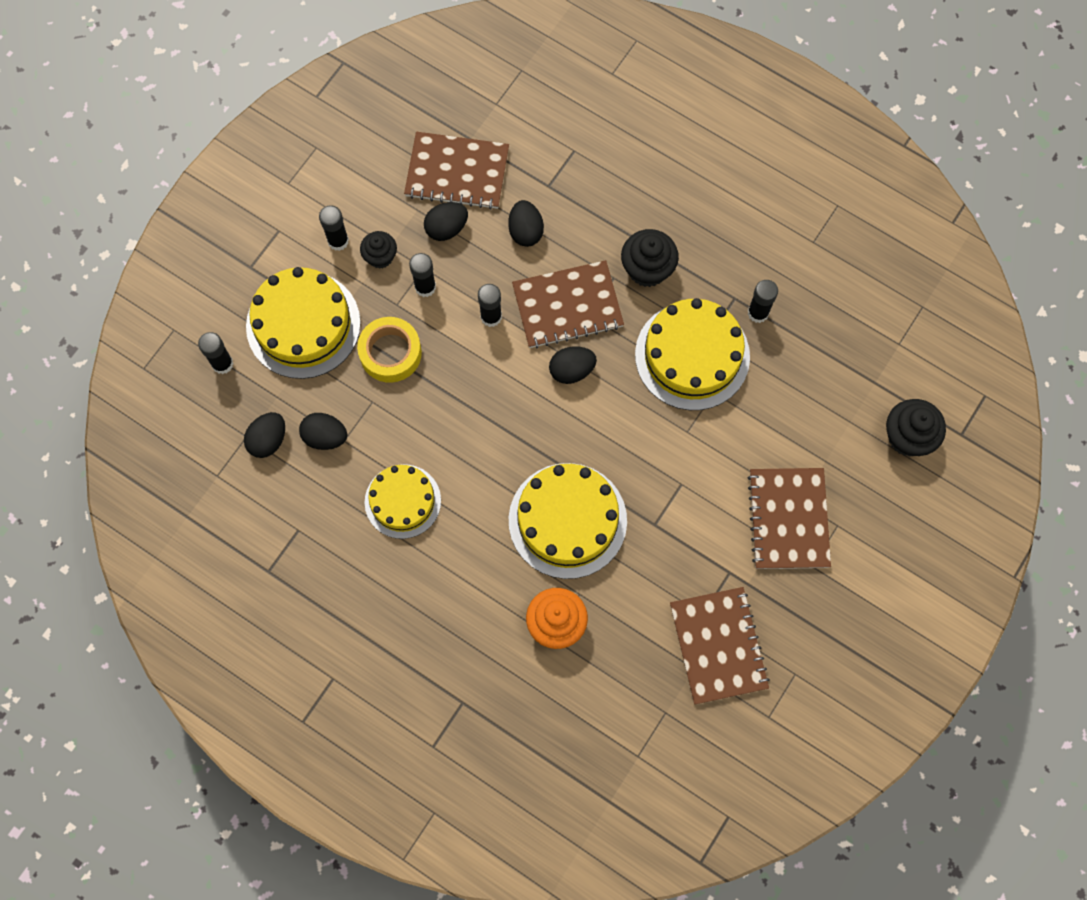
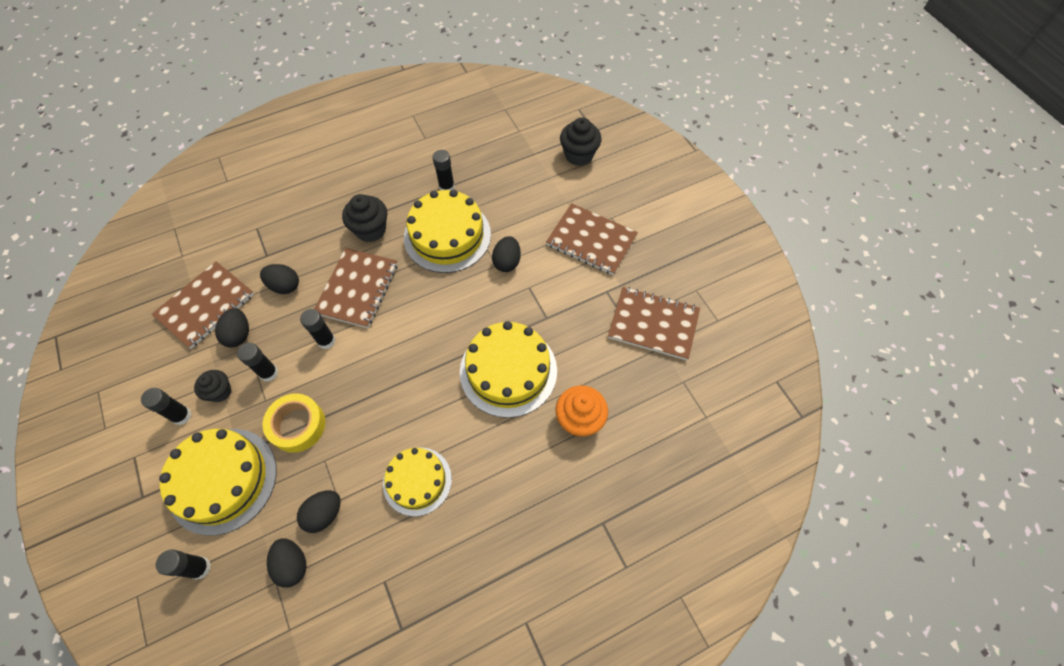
camera: 60 degrees left, 10 degrees down
(571, 370) = (404, 310): black egg -> black egg (507, 262)

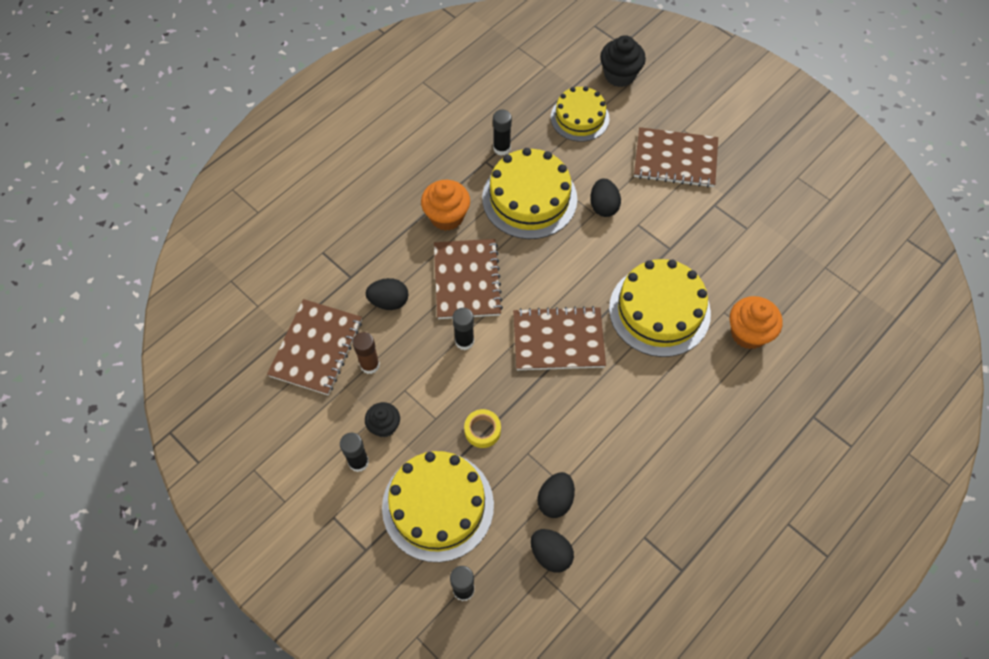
camera: 20 degrees left, 0 degrees up
(239, 334) = (370, 365): black egg -> brown glue stick
(269, 373) = (424, 391): black glue stick -> none
(297, 425) = (482, 430): yellow tape -> yellow tape, size x0.63
(371, 230) = (446, 216): black cupcake -> orange cupcake
(417, 481) = (627, 440): yellow cake -> yellow cake (580, 117)
(653, 324) = (773, 222): brown notebook -> brown notebook (558, 340)

